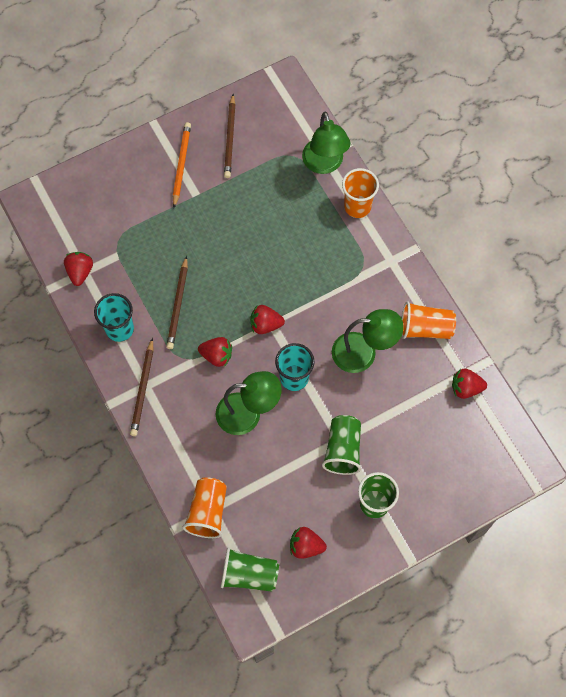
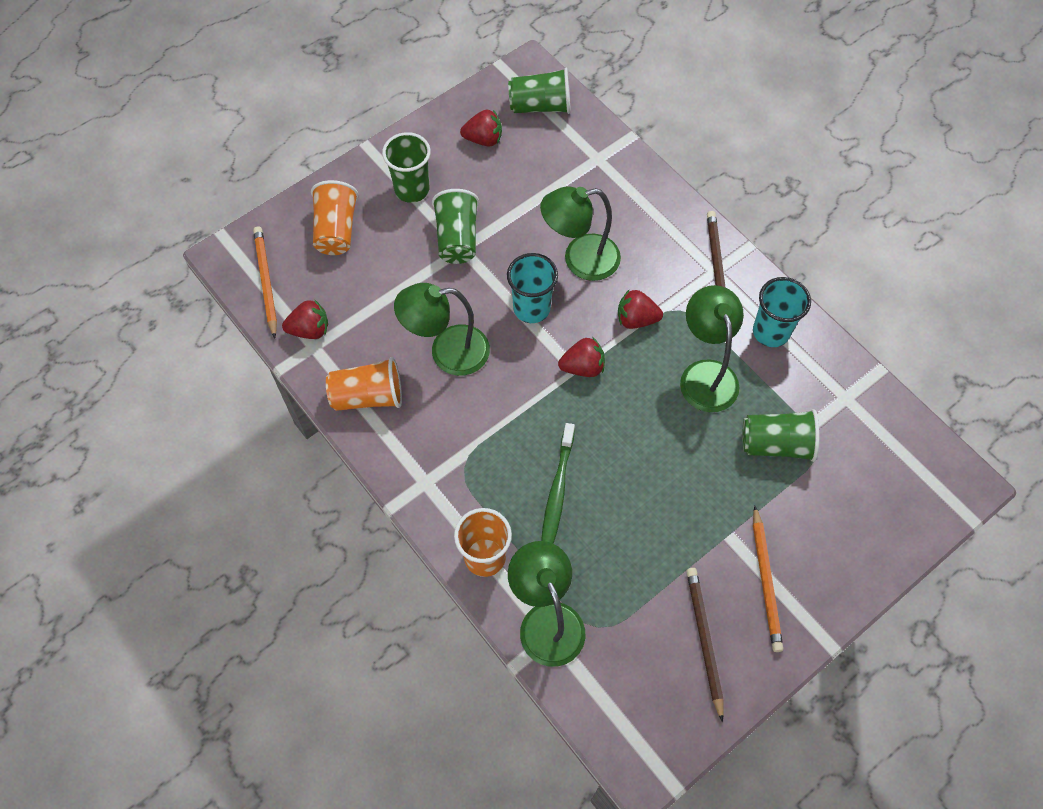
camera: 170 degrees right, 5 degrees down
(80, 272) = (851, 396): red strawberry -> none
(144, 247) = (776, 444): none -> green cup
(178, 305) = (705, 374): brown pencil -> green lamp
(208, 512) = (601, 155): orange cup -> orange cup (336, 230)
(302, 239) = (557, 492): none -> green toothbrush
(499, 435) = (266, 282): none -> orange pencil

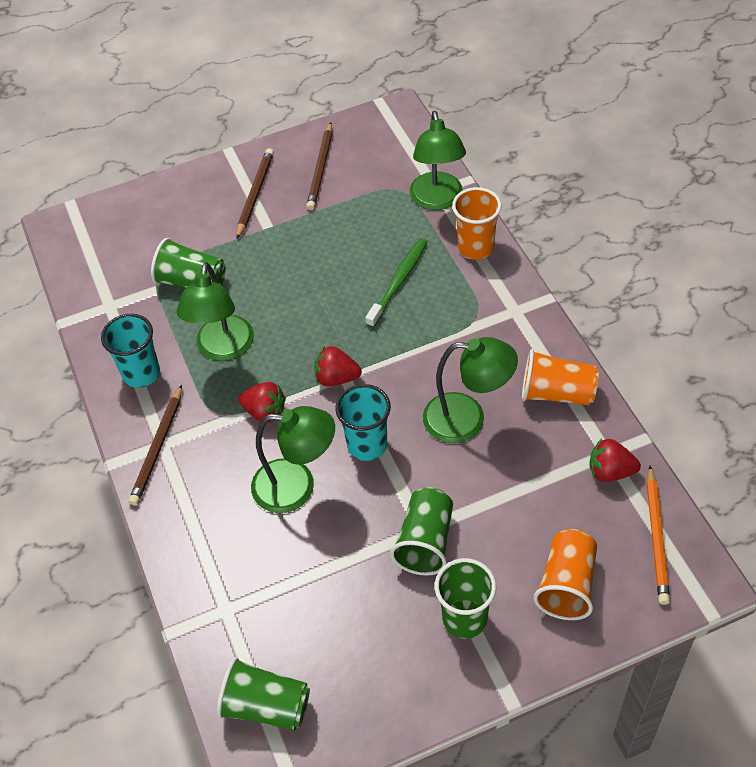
camera: 160 degrees left, 10 degrees down
(483, 139) = (356, 671): red strawberry -> none
(765, 581) = (255, 194): orange pencil -> brown pencil

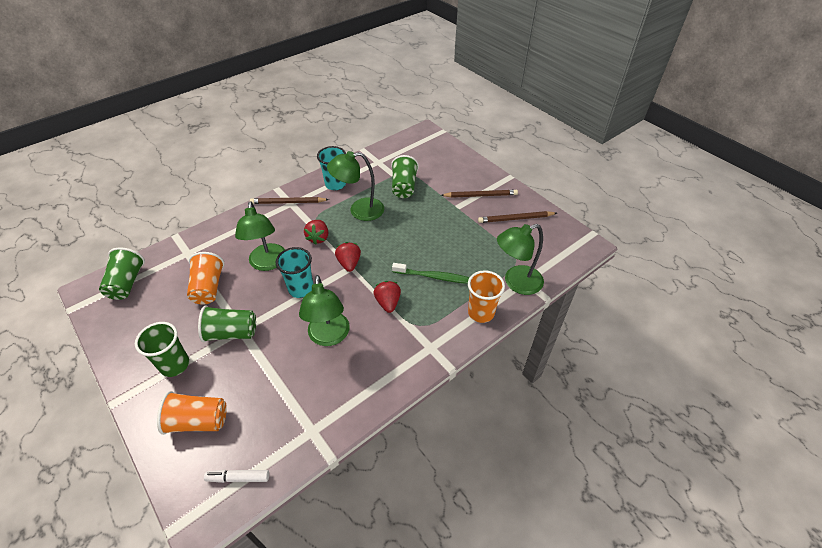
camera: 70 degrees right, 5 degrees down
(557, 393) = (361, 387): orange cup -> orange cup (208, 287)
(610, 471) = (295, 435): red strawberry -> red strawberry (388, 303)
(656, 537) = (238, 478): orange pencil -> white marker

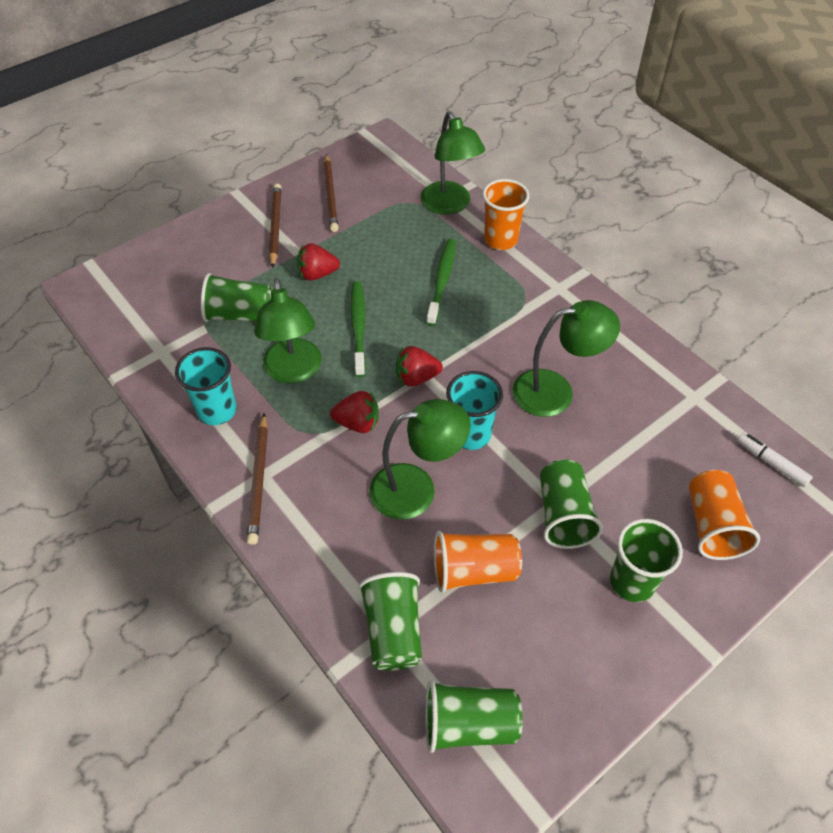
camera: 90 degrees left, 5 degrees up
(187, 254) = (393, 630): none -> green cup
(238, 478) = (771, 463): white marker -> white marker turned 135 degrees clockwise
(388, 303) = (491, 330): red strawberry -> red strawberry (317, 274)
(393, 236) = (358, 327): none -> green toothbrush

